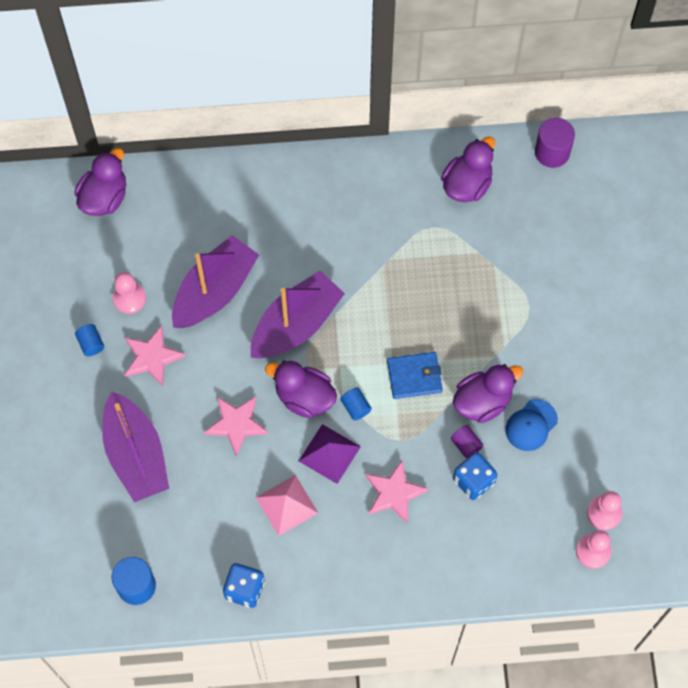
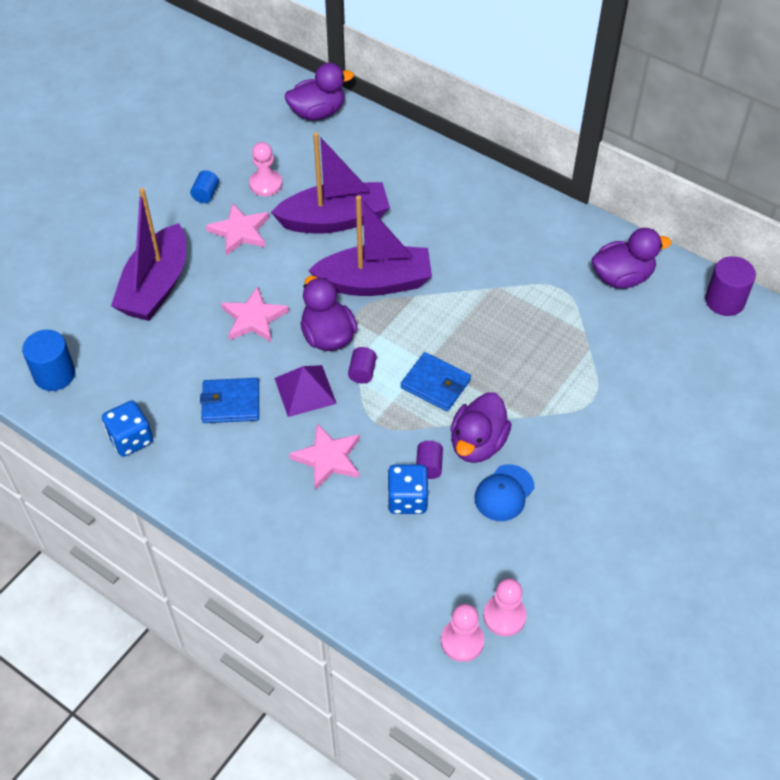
camera: 40 degrees right, 15 degrees down
(287, 505) = (231, 403): pink pyramid -> blue wallet
(355, 407) = (362, 372): blue cylinder -> purple cylinder
(482, 401) = (477, 443): purple duck -> purple duck turned 105 degrees clockwise
(531, 425) = (504, 493): blue cap -> blue cap turned 45 degrees counterclockwise

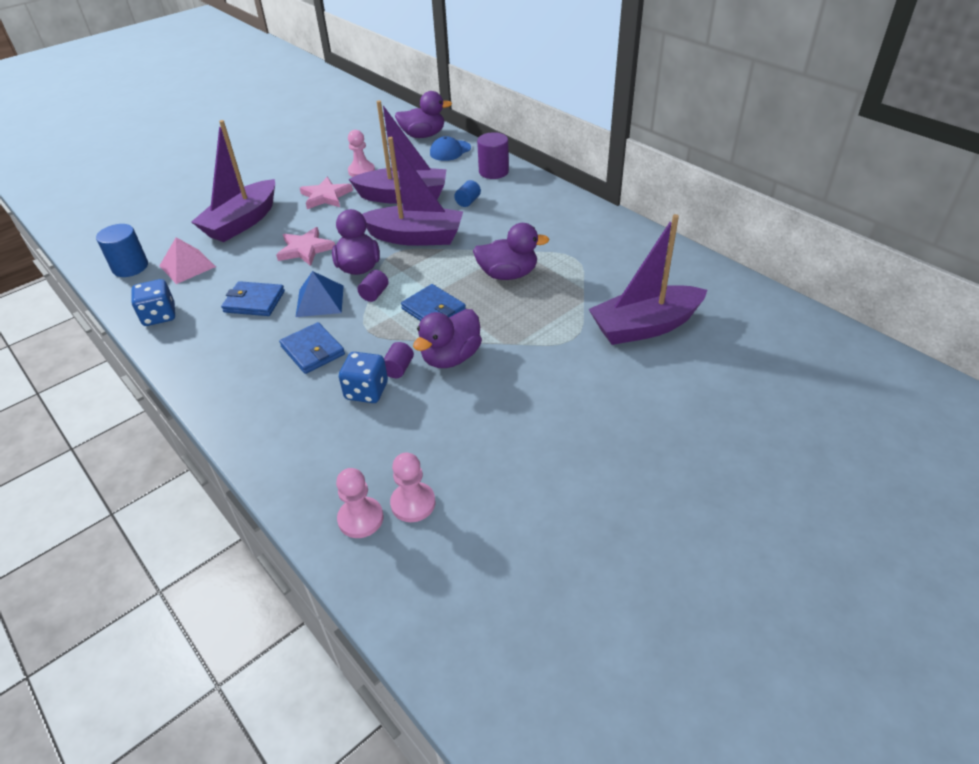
camera: 15 degrees right, 10 degrees down
(124, 363) = (187, 266): none -> pink pyramid
(206, 194) = (313, 173): blue cylinder -> blue cylinder (468, 201)
(305, 390) = (320, 301): purple pyramid -> blue pyramid
(328, 458) = (313, 350): pink star -> blue wallet
(504, 493) = (458, 399): blue cap -> blue cap (450, 151)
(622, 277) = (632, 255): purple duck -> purple duck (508, 274)
(660, 373) = (645, 326): none -> purple boat
(724, 301) = (724, 281): purple cylinder -> purple cylinder (493, 172)

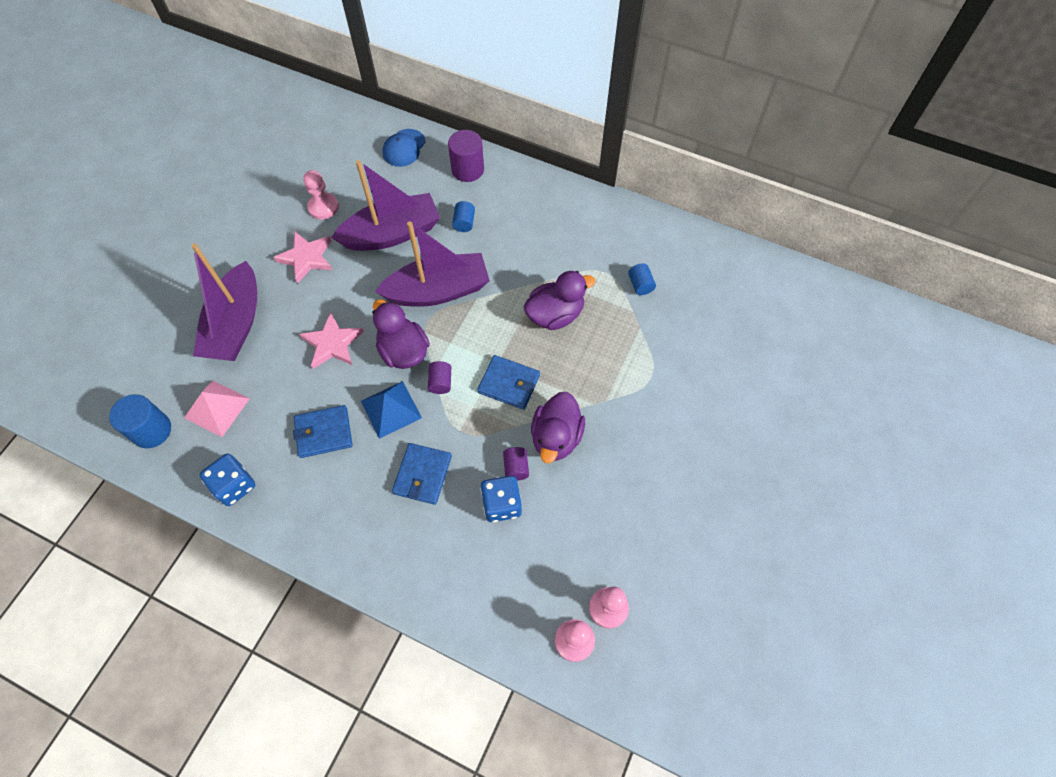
camera: 25 degrees left, 20 degrees up
(313, 350) = (422, 475): blue wallet -> blue wallet turned 75 degrees clockwise
(423, 135) = (360, 130): purple duck -> none
(602, 273) = (640, 285): none -> blue cylinder
(645, 326) = (705, 341): purple boat -> none

